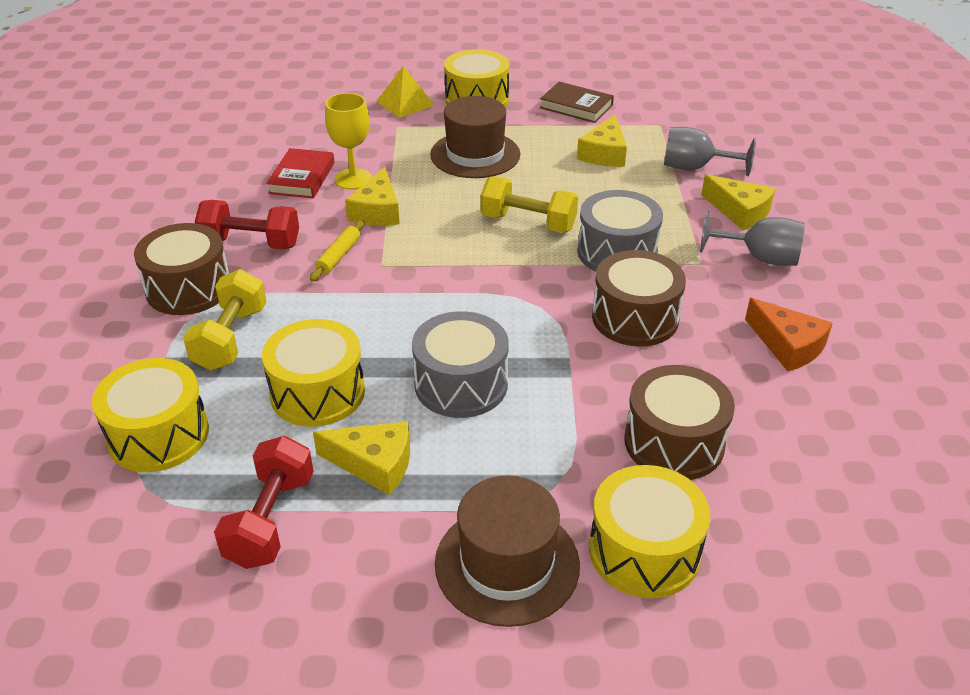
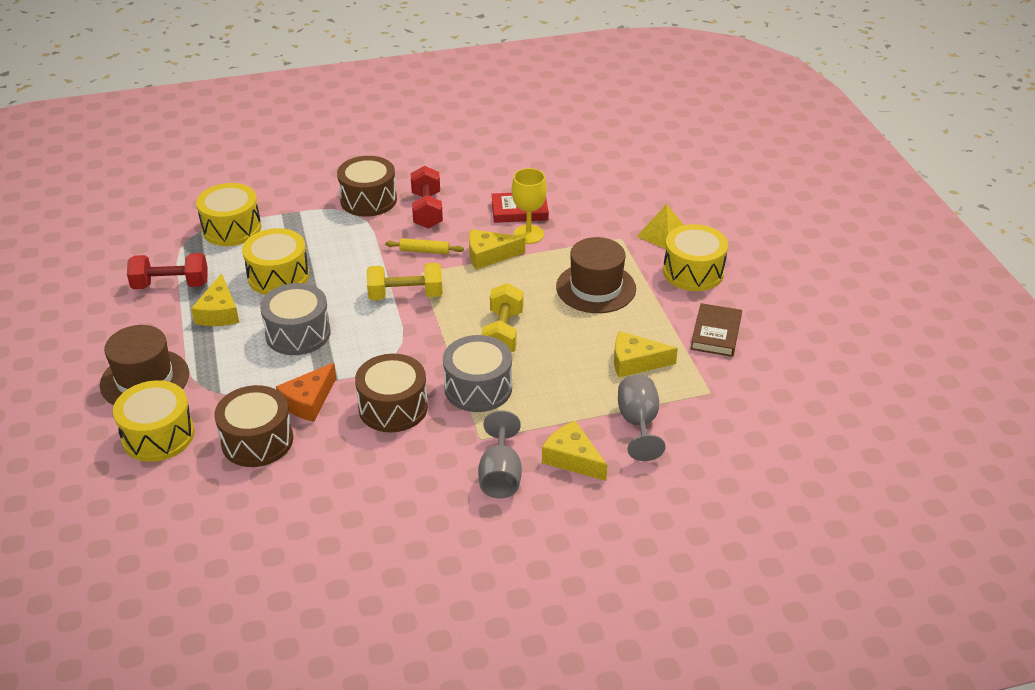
camera: 75 degrees right, 0 degrees up
(231, 338) = (322, 230): yellow dumbbell -> yellow dumbbell (405, 295)
(739, 211) = (572, 459): yellow cheese -> yellow cheese turned 105 degrees clockwise
(787, 345) = (380, 497): orange cheese -> orange cheese (308, 401)

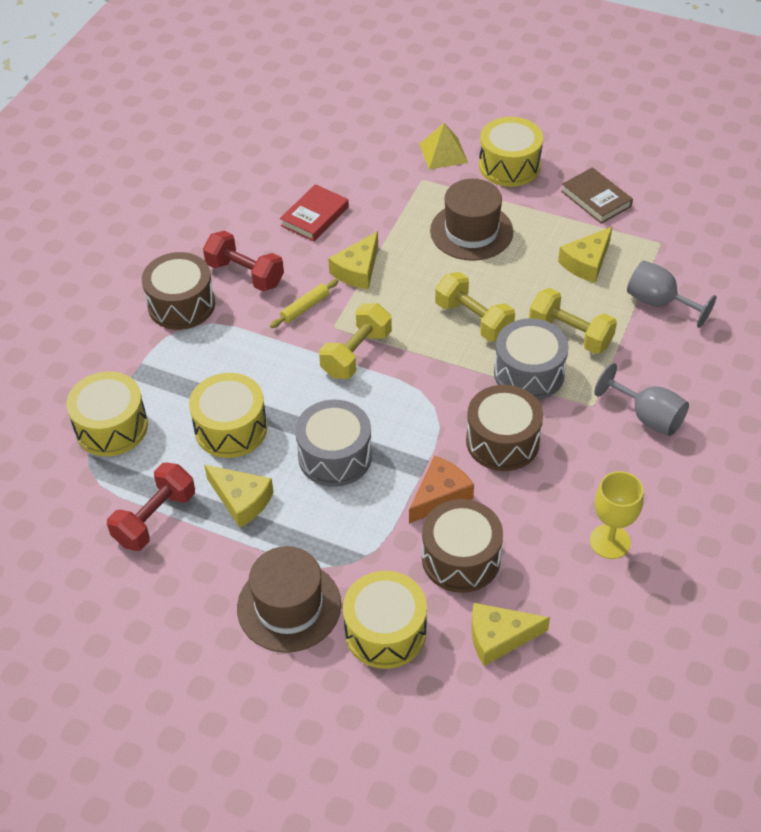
camera: 50 degrees left, 10 degrees up
(308, 401) = (440, 495): orange cheese -> orange cheese turned 120 degrees counterclockwise
(528, 234) = (355, 230): yellow goblet -> yellow goblet (610, 541)
(545, 390) = (570, 334): none -> yellow dumbbell
(572, 459) = (665, 363): yellow cheese -> yellow cheese (499, 637)

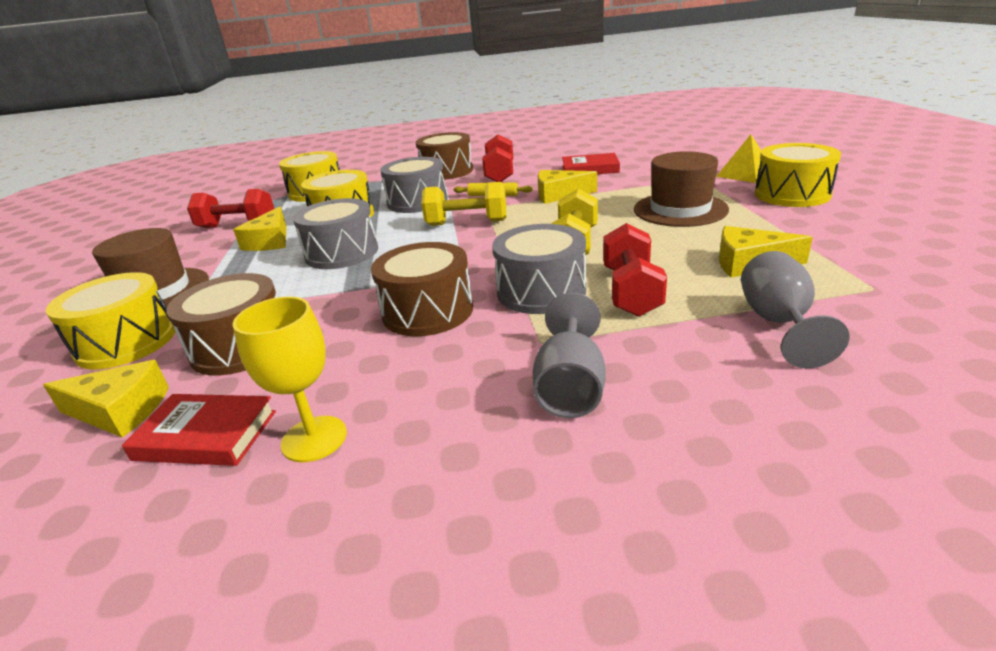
camera: 60 degrees right, 20 degrees down
(256, 362) = (417, 202): none -> grey drum
(440, 495) = (325, 307): orange cheese -> none
(499, 637) = (120, 411): yellow cheese -> yellow cheese turned 135 degrees clockwise
(566, 592) = (206, 435): none -> red book
(570, 334) = (631, 291): yellow dumbbell -> red dumbbell
(596, 199) = (848, 236): brown book -> none

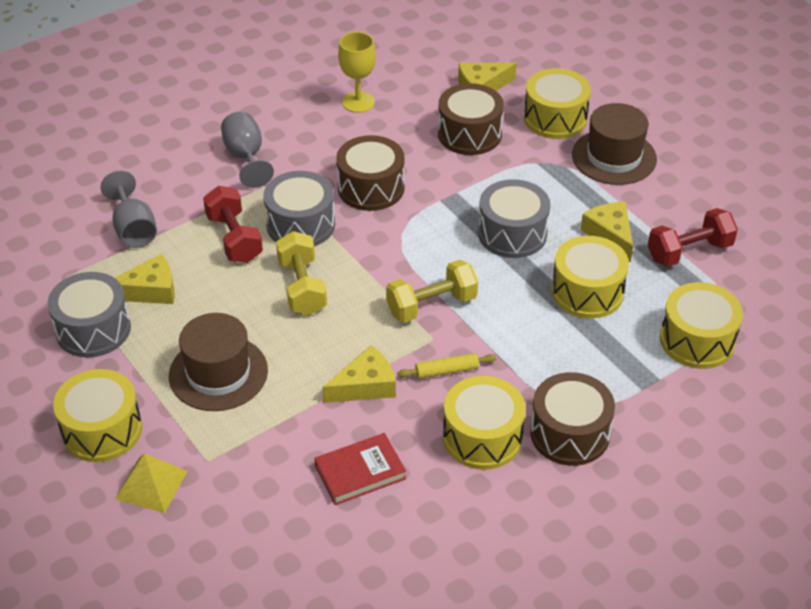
camera: 150 degrees right, 15 degrees up
(206, 435) = (415, 90): red book -> none
(417, 202) = (529, 339): grey drum -> grey drum (93, 329)
(500, 173) = (482, 437): red dumbbell -> yellow drum

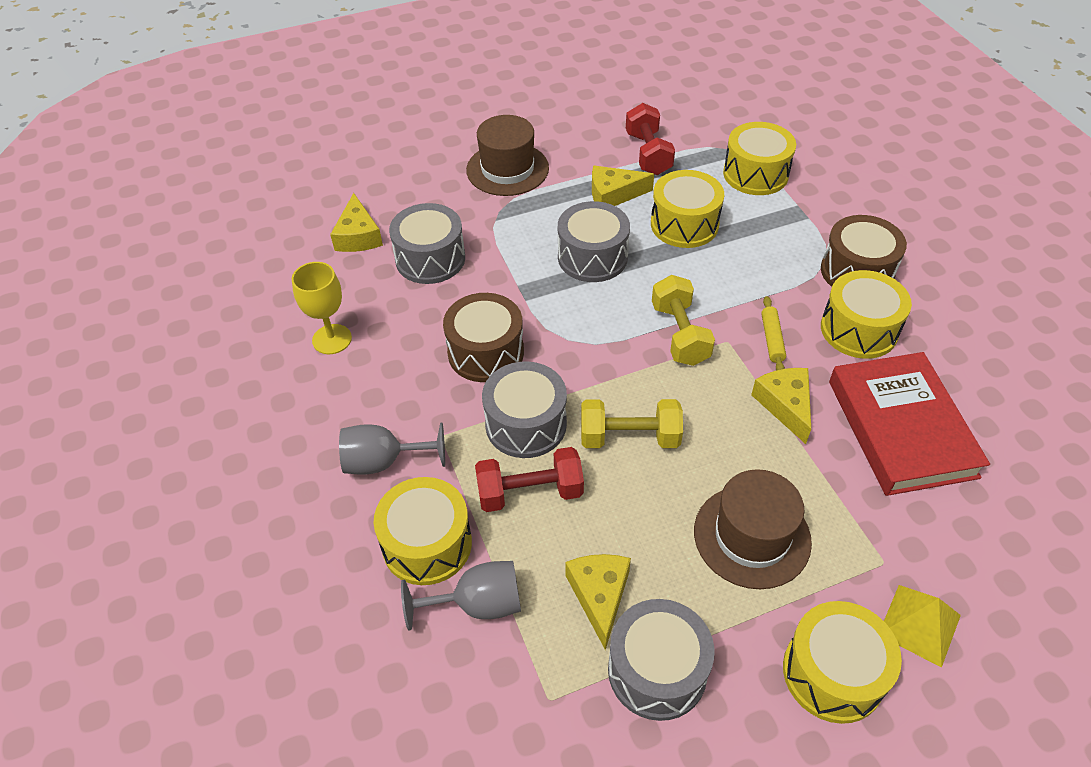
camera: 75 degrees left, 5 degrees up
(360, 472) = (901, 428): red book -> red book, size x1.82
(469, 134) = (430, 259): brown drum -> grey drum
(555, 118) = (434, 194): yellow drum -> yellow drum (427, 544)

